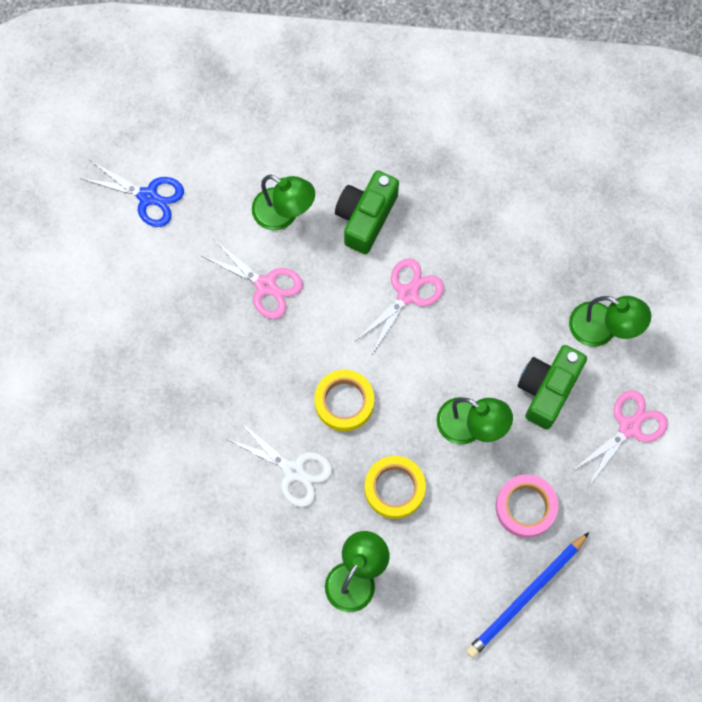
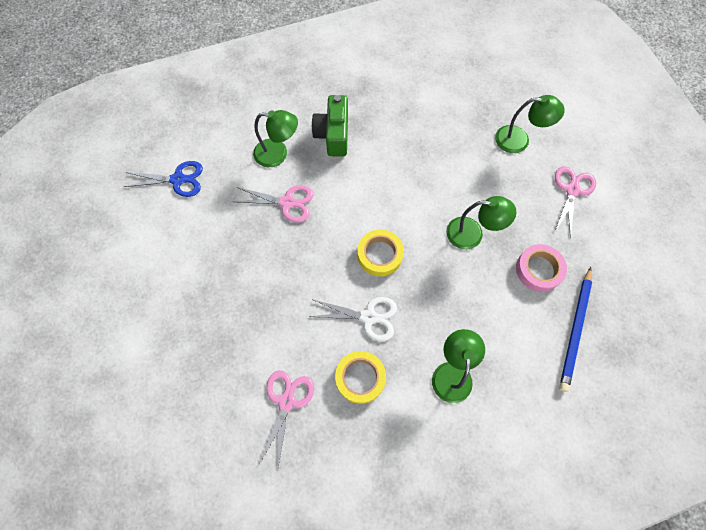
camera: 25 degrees left, 5 degrees down
(394, 488) = (445, 297): yellow tape -> yellow tape (360, 378)
(407, 294) = (385, 169): pink scissors -> pink scissors (286, 401)
(547, 389) = (507, 189): green camera -> none

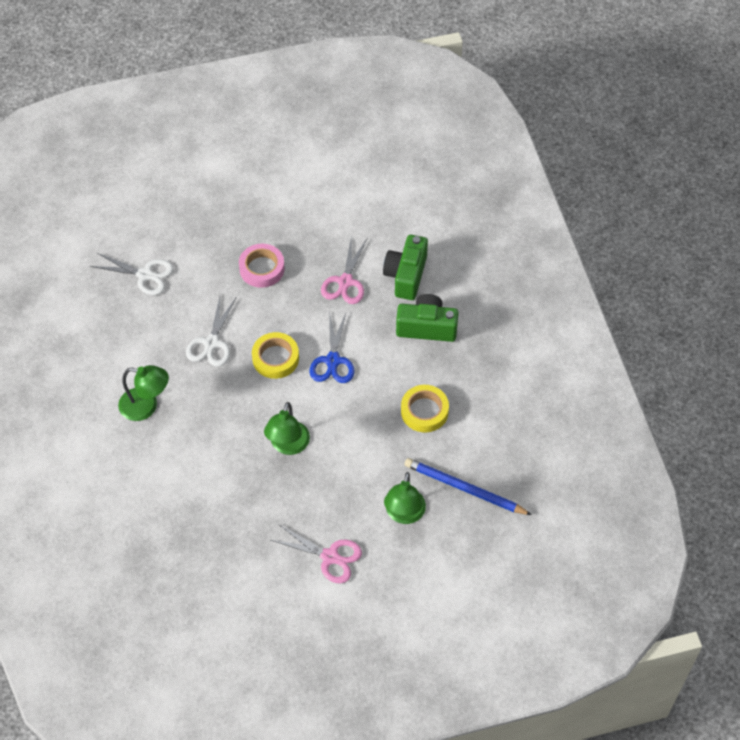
camera: 95 degrees right, 10 degrees down
(178, 179) = (383, 190): blue scissors -> blue scissors (333, 360)
(278, 154) = (406, 275): green lamp -> green camera
(286, 401) = (145, 275): pink scissors -> white scissors
(360, 378) = (155, 331): yellow tape -> yellow tape (424, 411)
(538, 270) = (238, 502): pink tape -> pink tape (262, 268)
(575, 329) = (169, 522): blue pencil -> blue pencil (465, 489)

